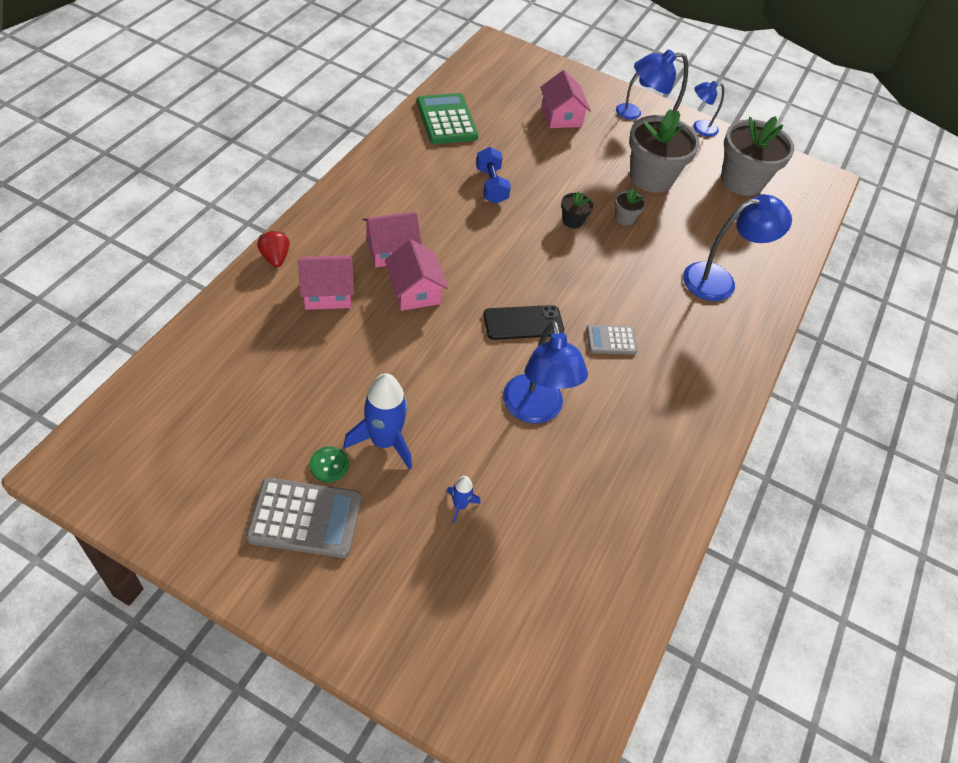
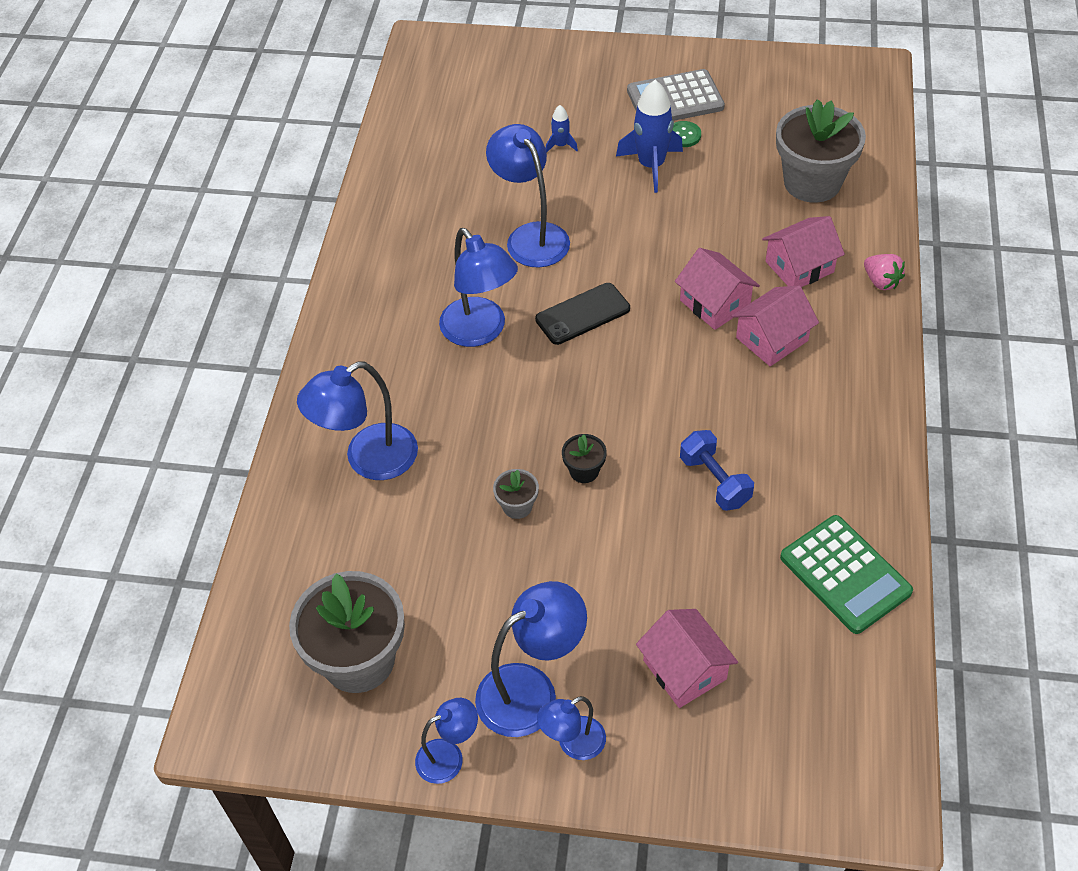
camera: 170 degrees right, 0 degrees up
(275, 258) = (881, 281): red strawberry -> pink strawberry
(611, 340) = (480, 331): grey calculator -> blue lamp
(651, 177) = (501, 600): grey flower pot -> grey flower pot (812, 182)

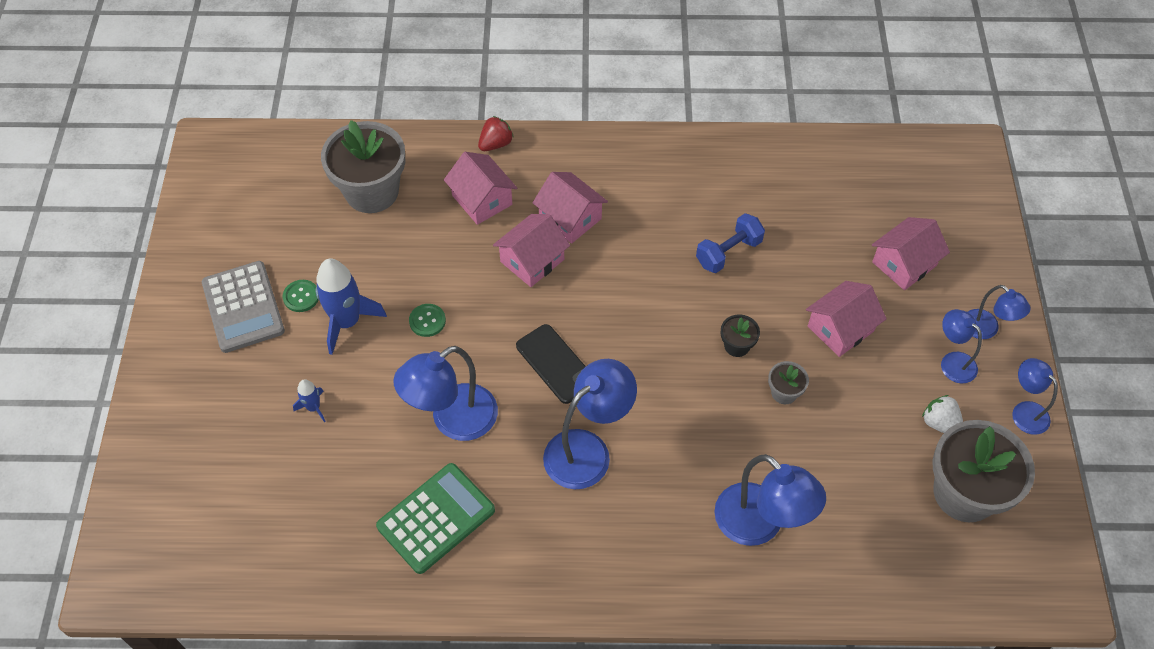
camera: 100 degrees left, 5 degrees up
(450, 656) = (940, 423): none -> white strawberry
(531, 690) = (952, 362): blue lamp -> blue lamp, size x0.58
(594, 577) = (840, 329): none -> pink house
(646, 221) = (427, 321): none -> green button
(845, 575) = (797, 170): green calculator -> green calculator (436, 518)
(881, 281) = (496, 144): pink strawberry -> red strawberry

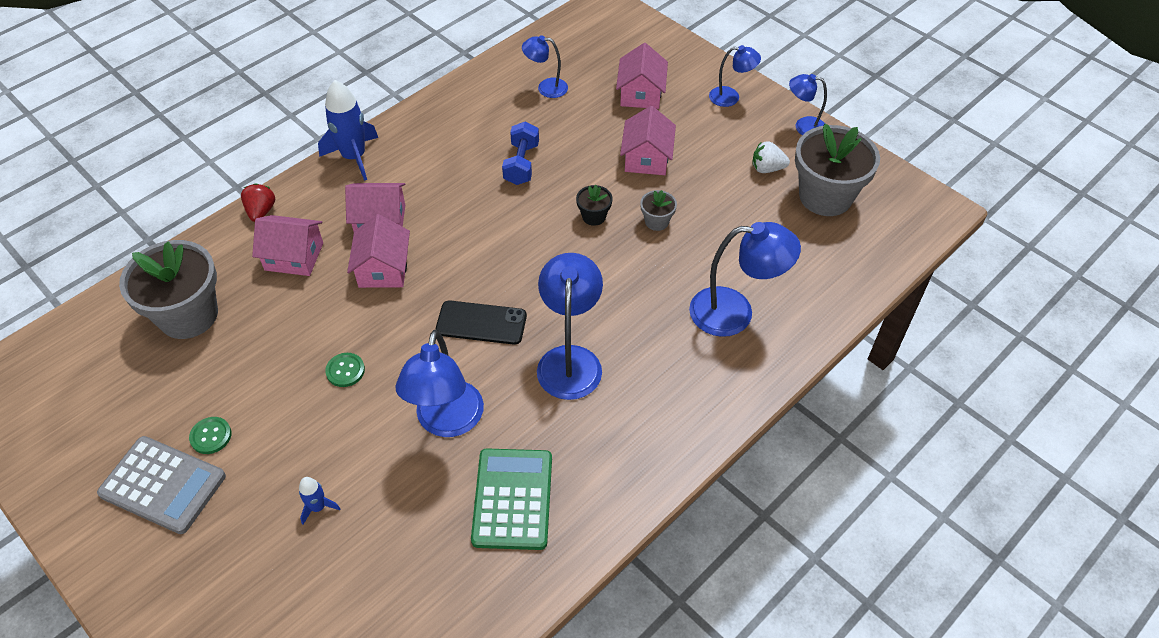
camera: 45 degrees left, 5 degrees down
(347, 322) = (275, 423): blue rocket -> blue rocket (354, 157)
(952, 362) = (733, 129): blue lamp -> blue lamp (546, 88)

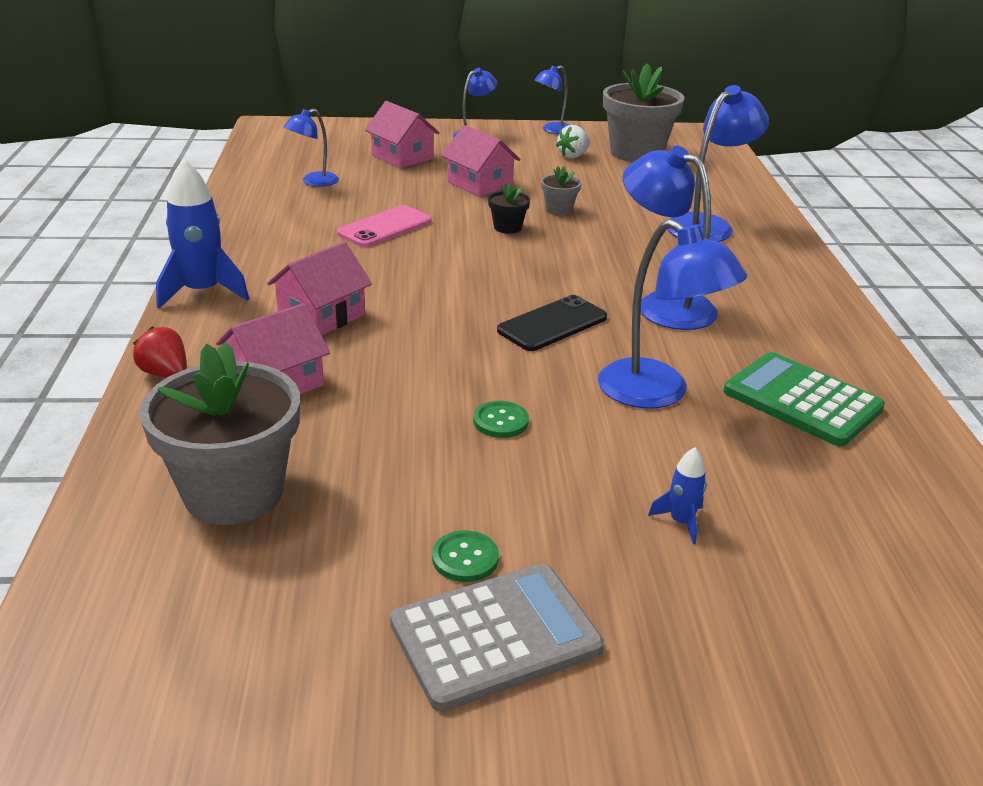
camera: 50 degrees left, 20 degrees down
(383, 269) = (392, 341): pink house -> none
(521, 164) = (385, 227): blue dumbbell -> pink phone

